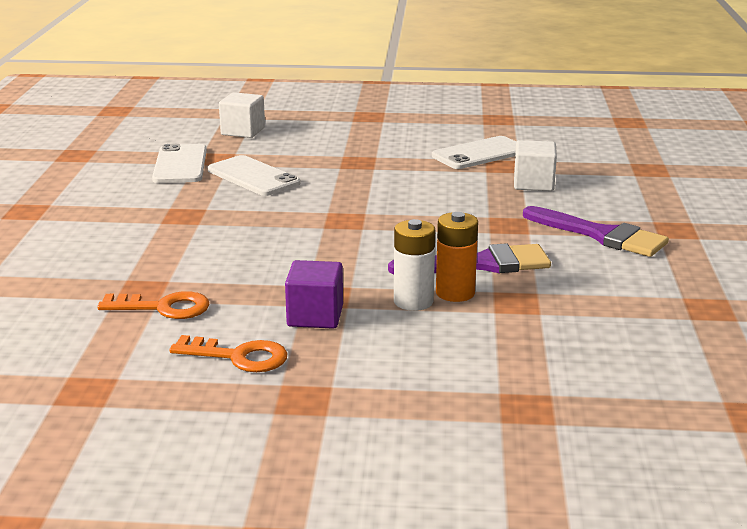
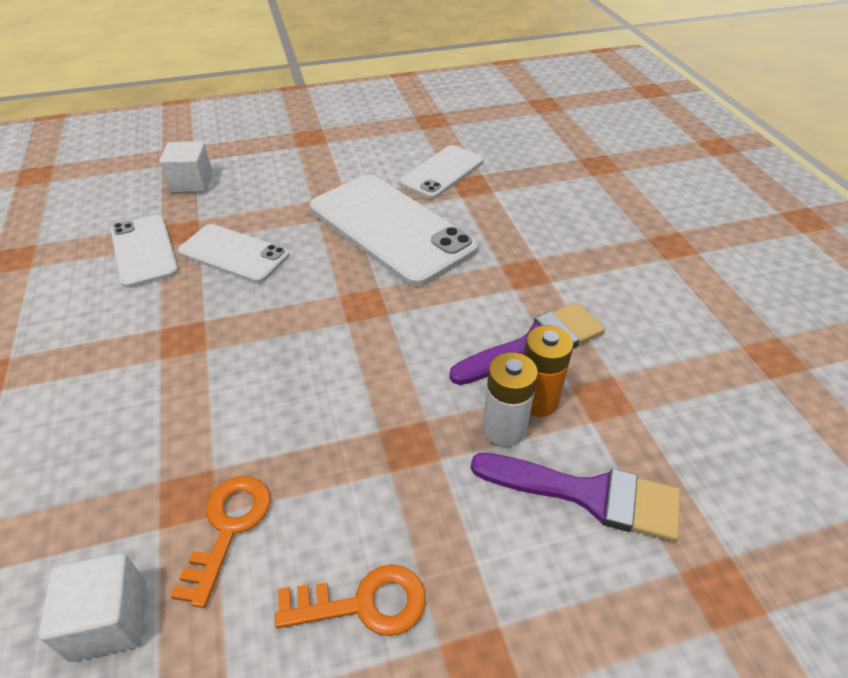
camera: 20 degrees left, 20 degrees up
(163, 308) = (228, 528): orange key -> orange key turned 60 degrees counterclockwise
(315, 316) = (414, 489): purple cube -> none
(402, 181) = (391, 228): none -> white phone
(533, 184) = (514, 206): white cube -> white cube (109, 620)
(601, 235) = (617, 269): purple brush -> purple brush (588, 495)

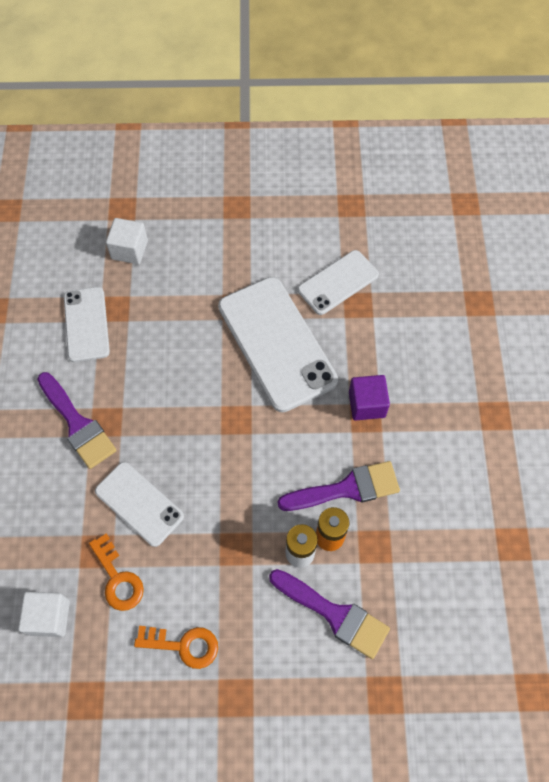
camera: 15 degrees right, 20 degrees up
(140, 349) = (77, 424): none -> purple brush
(228, 528) = (118, 578): orange key -> orange key turned 120 degrees clockwise
(234, 254) = (152, 344): white phone -> white phone (139, 504)
(521, 261) = (366, 404): none -> purple cube

